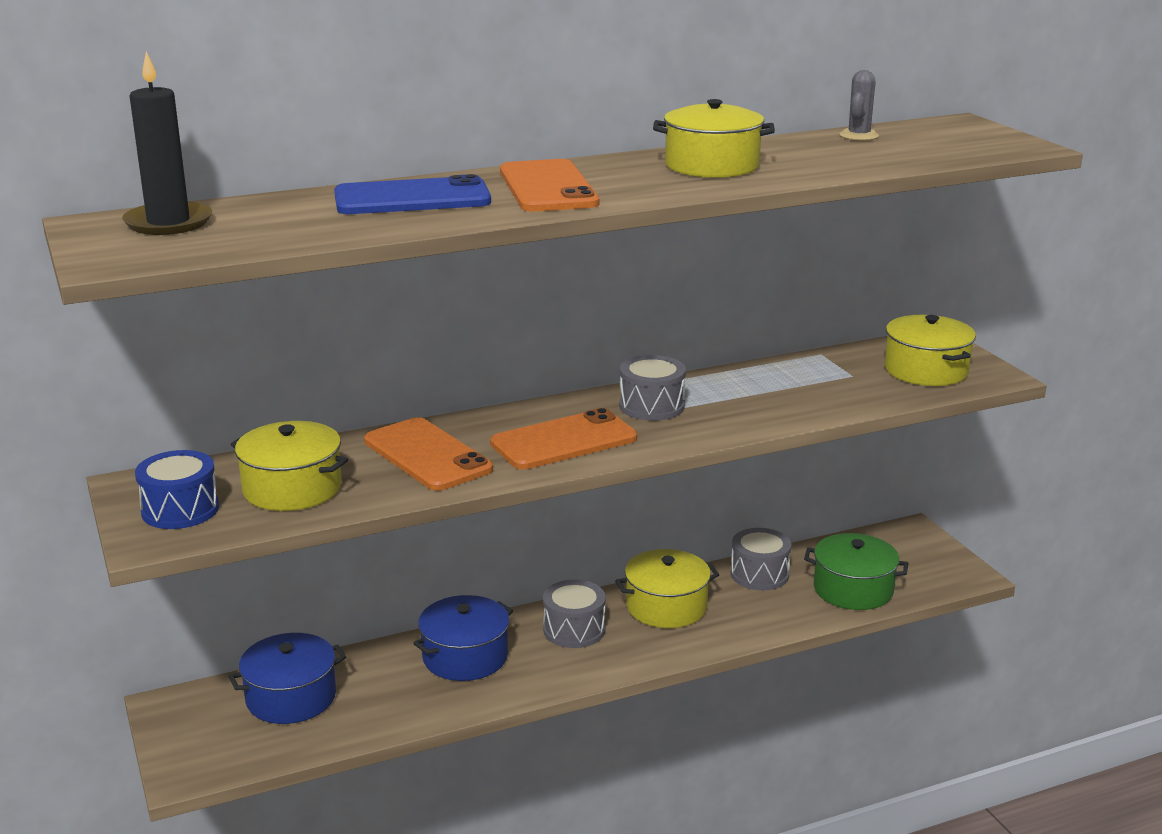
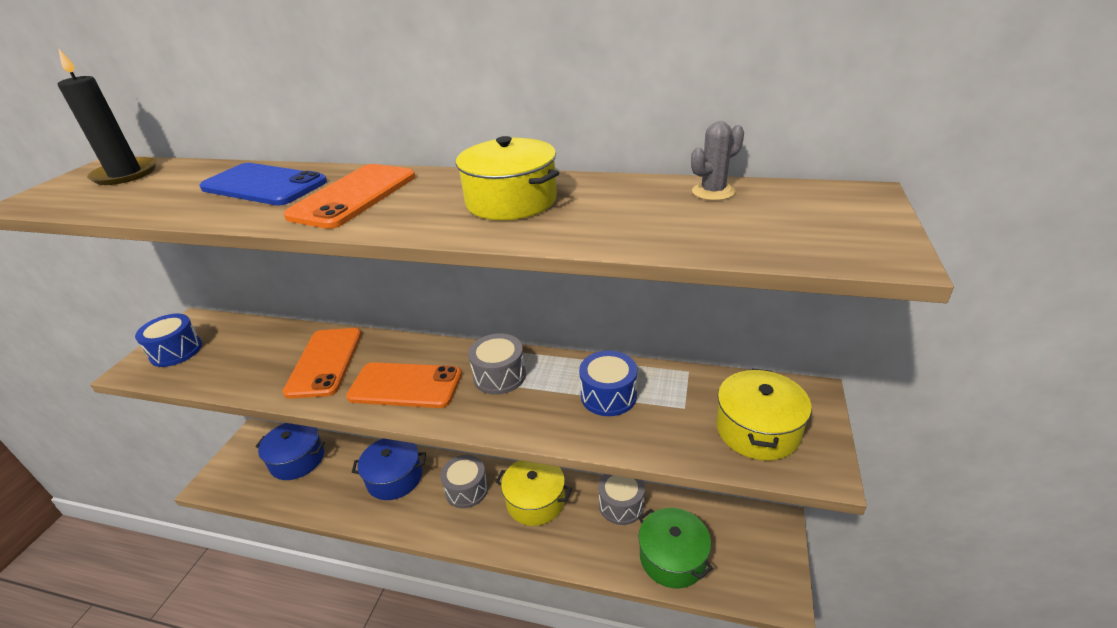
camera: 40 degrees right, 10 degrees up
(292, 488) = (235, 359): yellow pot -> none
(778, 387) = (608, 396): none -> blue drum

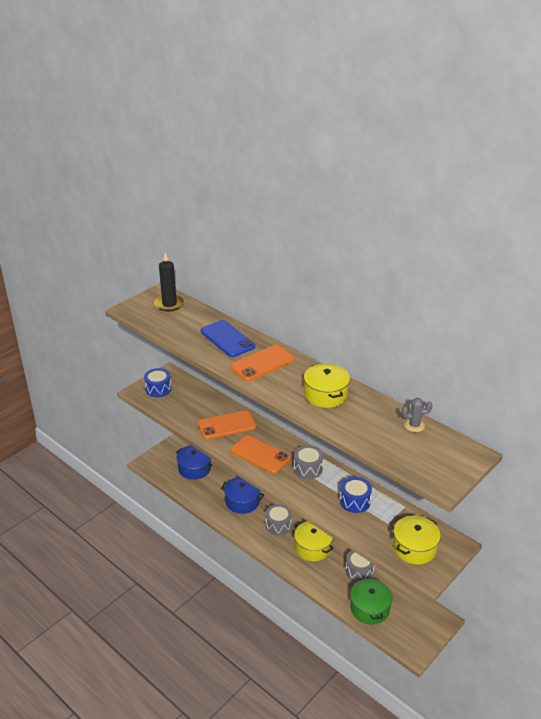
camera: 25 degrees right, 0 degrees up
(325, 362) = (227, 425): orange phone -> orange phone turned 45 degrees clockwise

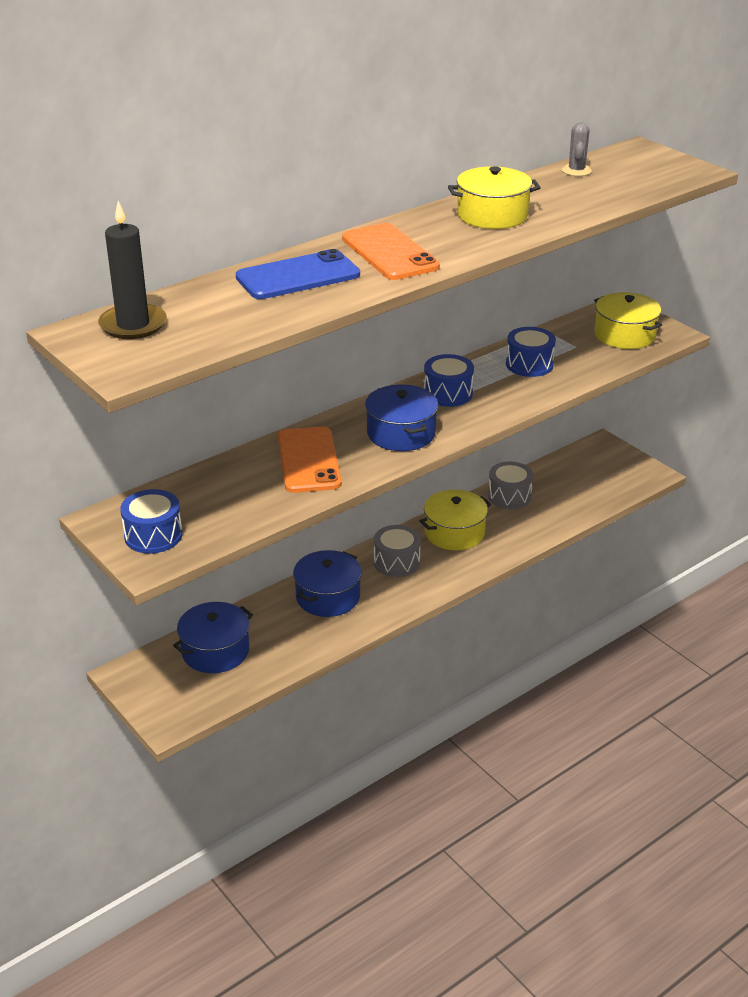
camera: 80 degrees left, 0 degrees up
(260, 454) = (401, 433): orange phone -> blue pot
(308, 468) = (448, 393): grey drum -> blue drum
(369, 608) = (579, 498): green pot -> none

